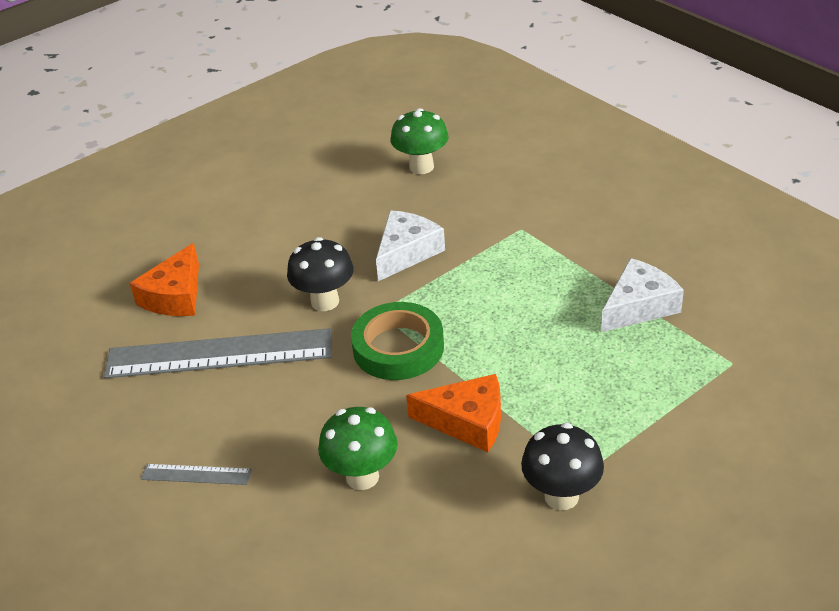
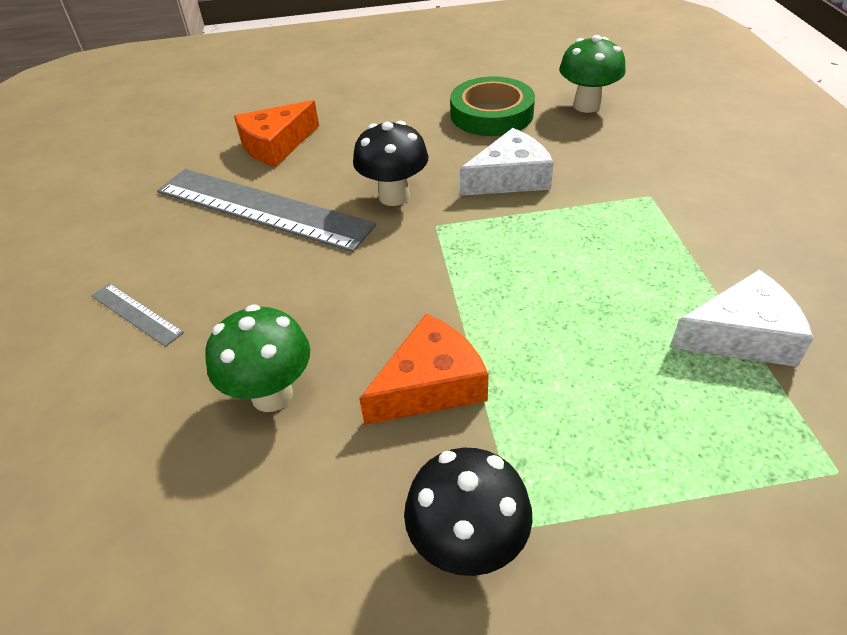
camera: 30 degrees right, 5 degrees up
(398, 347) = (425, 269): green tape -> green tape (491, 114)
(467, 421) = (430, 385): orange cheese -> orange cheese turned 75 degrees counterclockwise

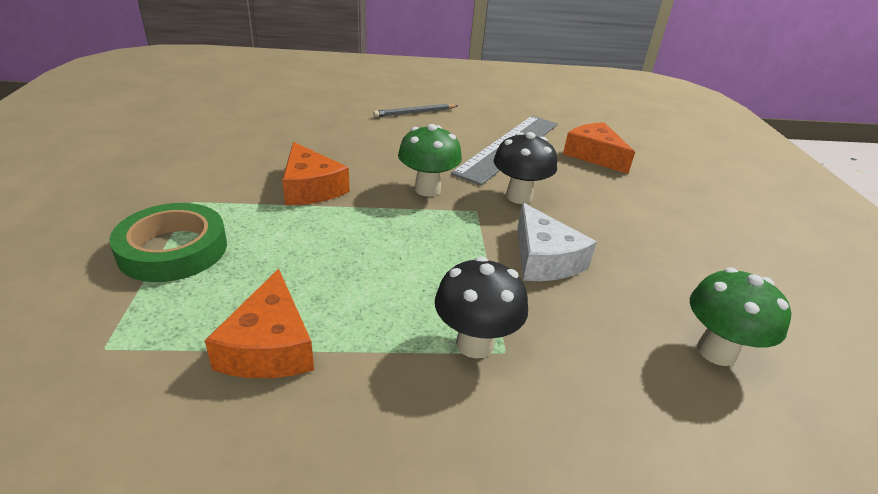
camera: 90 degrees right, 10 degrees down
(136, 314) = (415, 113): grey ruler -> grey pencil
(272, 395) = (333, 143): green mushroom -> green mushroom (427, 189)
(467, 546) = (195, 185): black mushroom -> black mushroom (475, 343)
(491, 114) = (672, 269): green tape -> green tape (173, 249)
(741, 335) = (269, 346): white cheese -> orange cheese

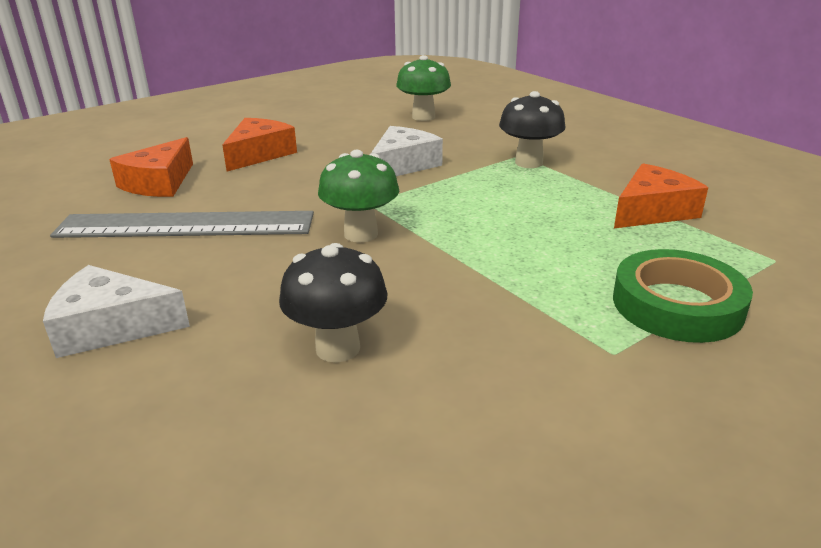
camera: 120 degrees left, 5 degrees down
(310, 188) = (460, 295): orange cheese -> orange cheese (259, 154)
(415, 113) = (111, 326): grey pencil -> white cheese
(519, 197) = (312, 193): black mushroom -> black mushroom (338, 348)

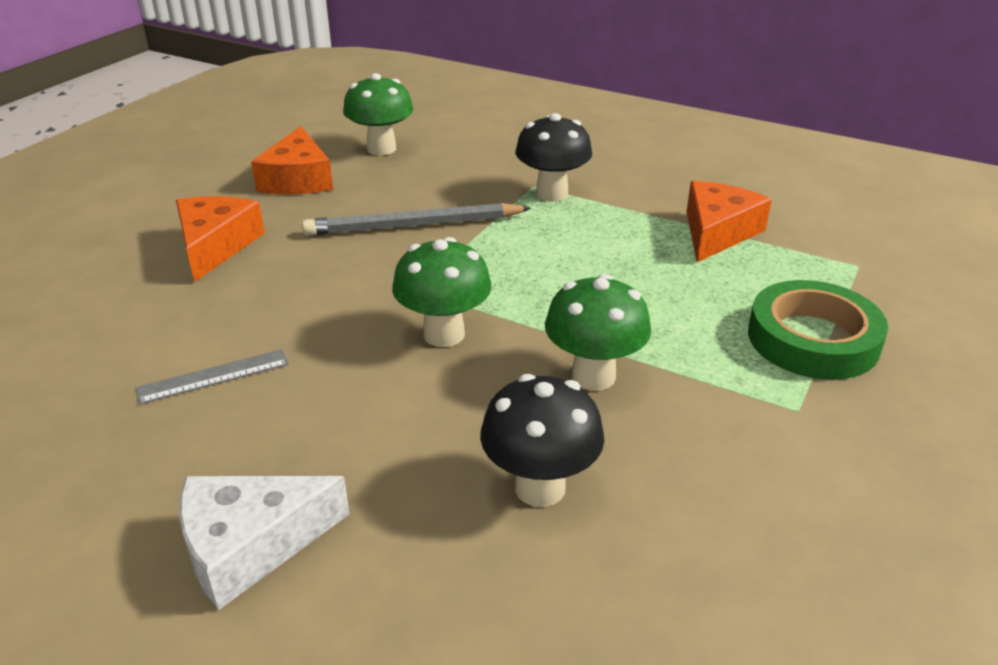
camera: 25 degrees left, 5 degrees up
(159, 183) = (113, 320): orange cheese -> orange cheese (298, 179)
(186, 225) = (213, 376): grey ruler -> grey ruler, size x0.44
(403, 165) = (414, 225): white cheese -> grey pencil
(450, 286) = (593, 376): none -> green mushroom

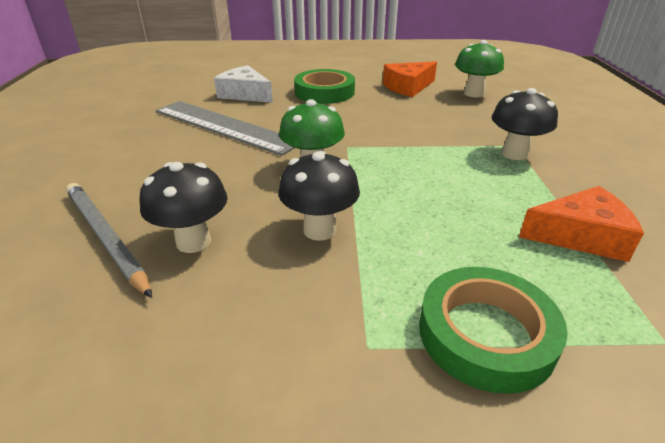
camera: 60 degrees right, 0 degrees up
(213, 376) = (224, 126): grey ruler -> grey ruler, size x2.29
(215, 246) = (324, 92): orange cheese -> green tape
(250, 545) = (112, 174): white cheese -> white cheese (245, 94)
(414, 225) = (409, 126): grey pencil -> grey pencil (105, 238)
(593, 376) = (319, 230): green mushroom -> black mushroom

